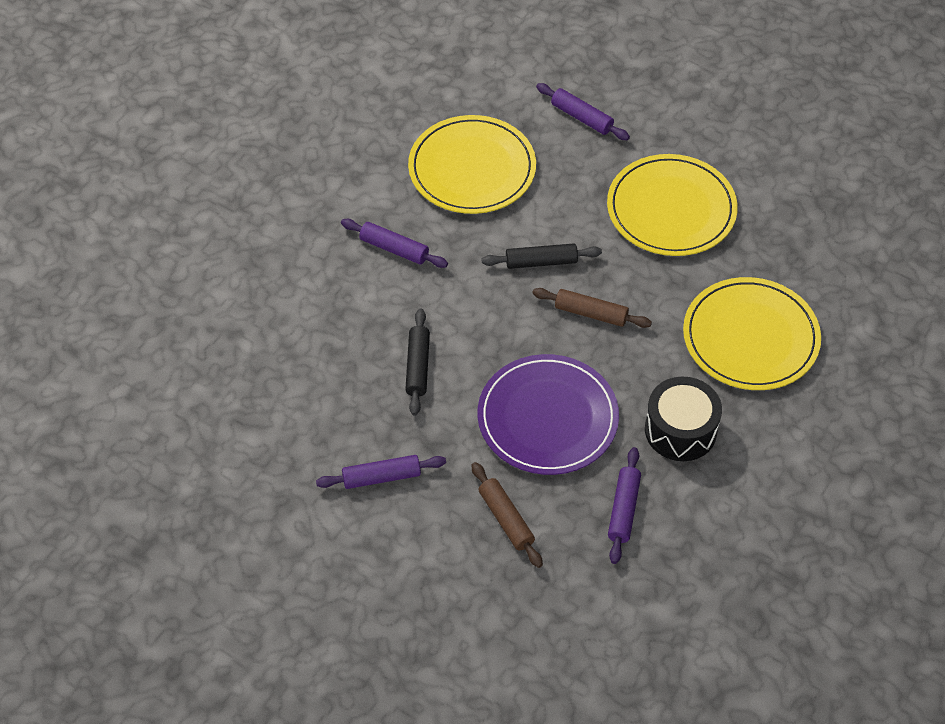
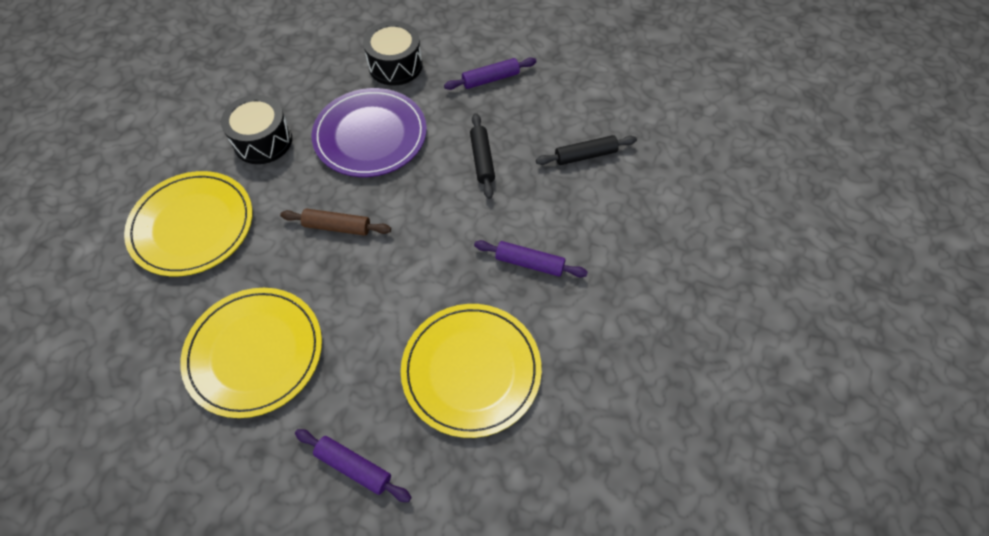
camera: 170 degrees right, 5 degrees up
(506, 519) = (395, 65): brown rolling pin -> black drum
(541, 262) = (387, 271): black rolling pin -> black rolling pin (585, 155)
(623, 509) = (310, 82): purple rolling pin -> none

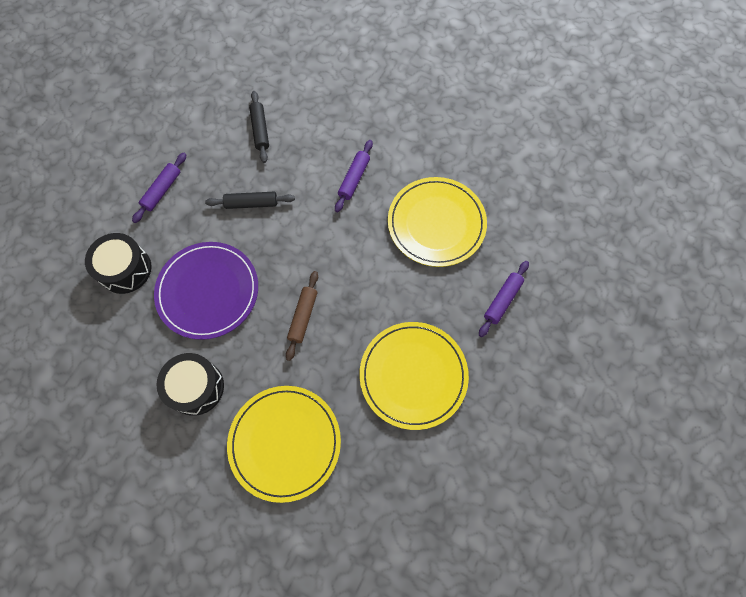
camera: 85 degrees left, 10 degrees up
(490, 79) = (162, 190): purple rolling pin -> purple rolling pin turned 45 degrees clockwise

